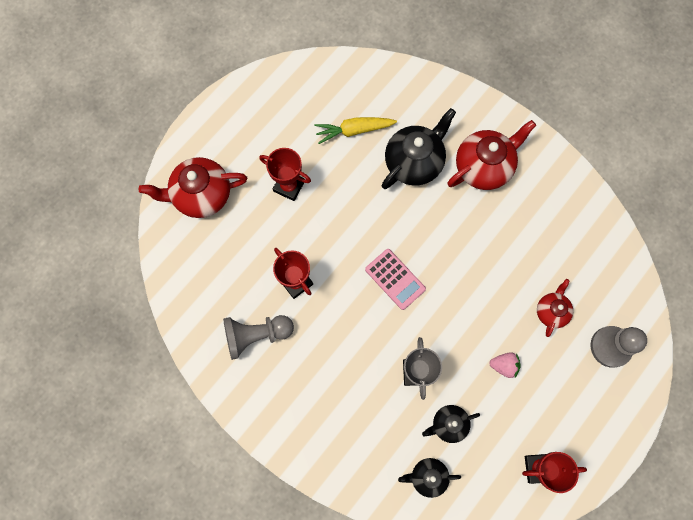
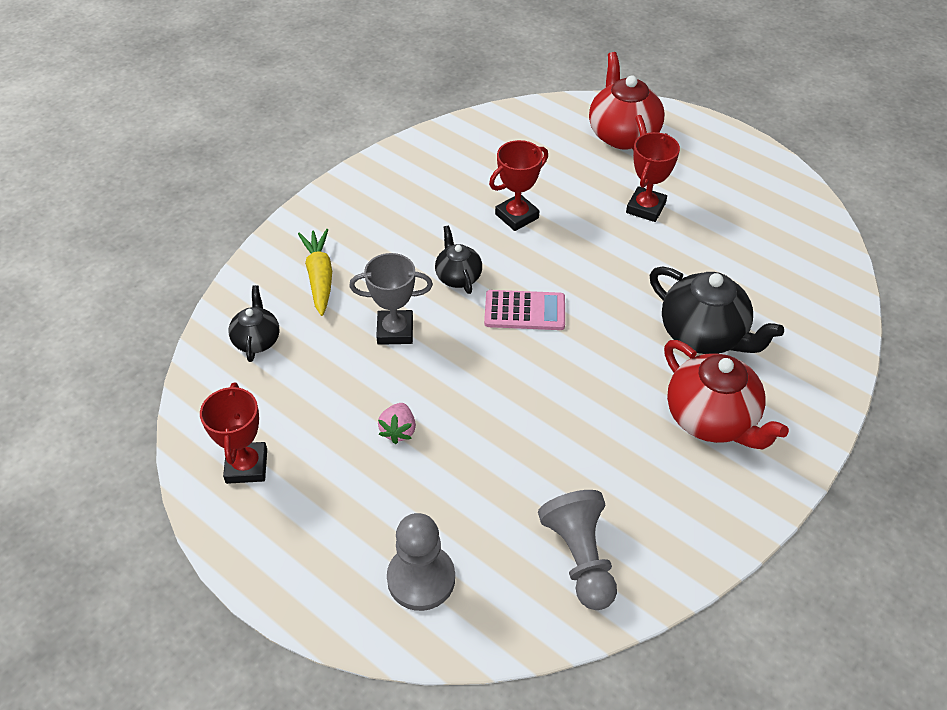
camera: 90 degrees right, 25 degrees down
(256, 335) = (449, 183): grey pawn -> grey pawn (580, 558)
(354, 130) = (739, 270): yellow carrot -> yellow carrot (320, 277)
(395, 279) = (524, 311): pink calculator -> pink calculator turned 135 degrees counterclockwise
(448, 424) = (322, 363): black teapot -> black teapot (458, 276)
(551, 311) = (480, 497): red teapot -> none

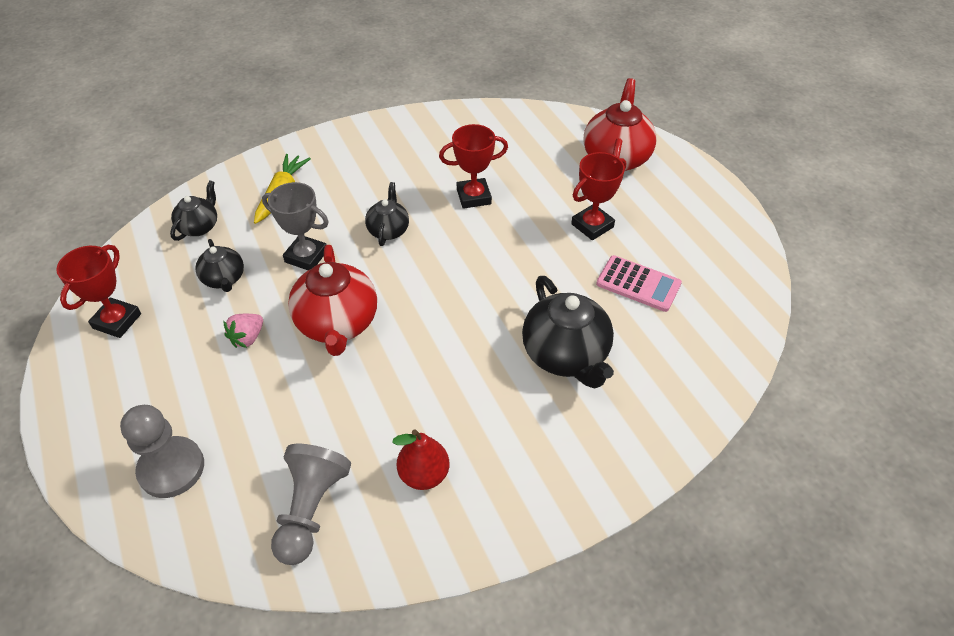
camera: 25 degrees right, 0 degrees up
(328, 383) = (224, 279): none -> black teapot
(524, 311) = (422, 277): pink calculator -> pink calculator (638, 284)
(656, 486) = (424, 474): none -> red pear
(712, 419) = (519, 434): red teapot -> red teapot (338, 324)

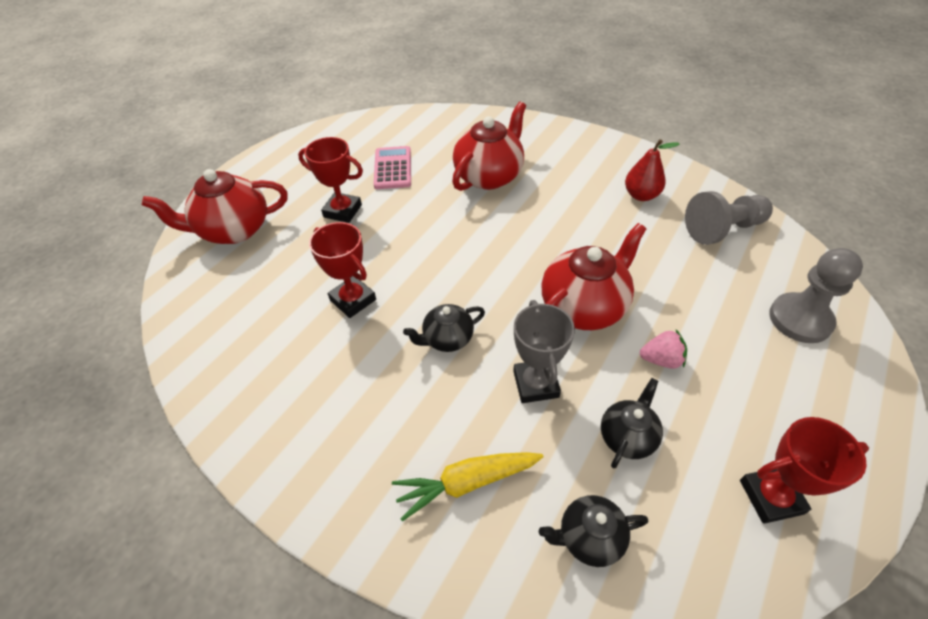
camera: 120 degrees left, 0 degrees up
(566, 355) = (489, 176): black teapot -> red teapot

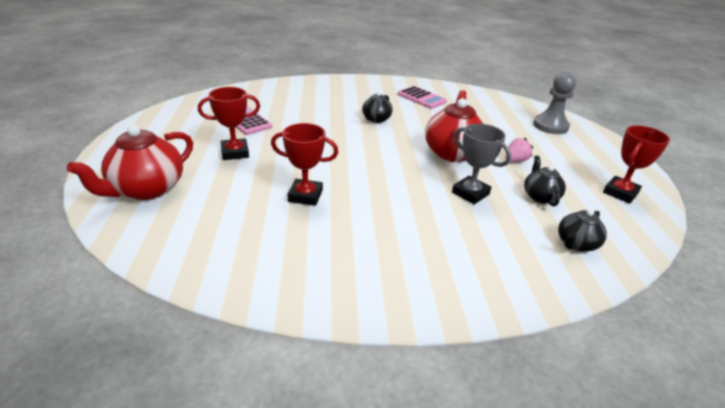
camera: 40 degrees left, 15 degrees down
(447, 339) = (395, 192): black teapot -> black teapot (376, 119)
(467, 483) = (492, 252): yellow carrot -> none
(489, 176) = (322, 110): red teapot -> none
(641, 195) = (421, 98): red pear -> pink calculator
(723, 229) = (477, 102): grey pawn -> none

